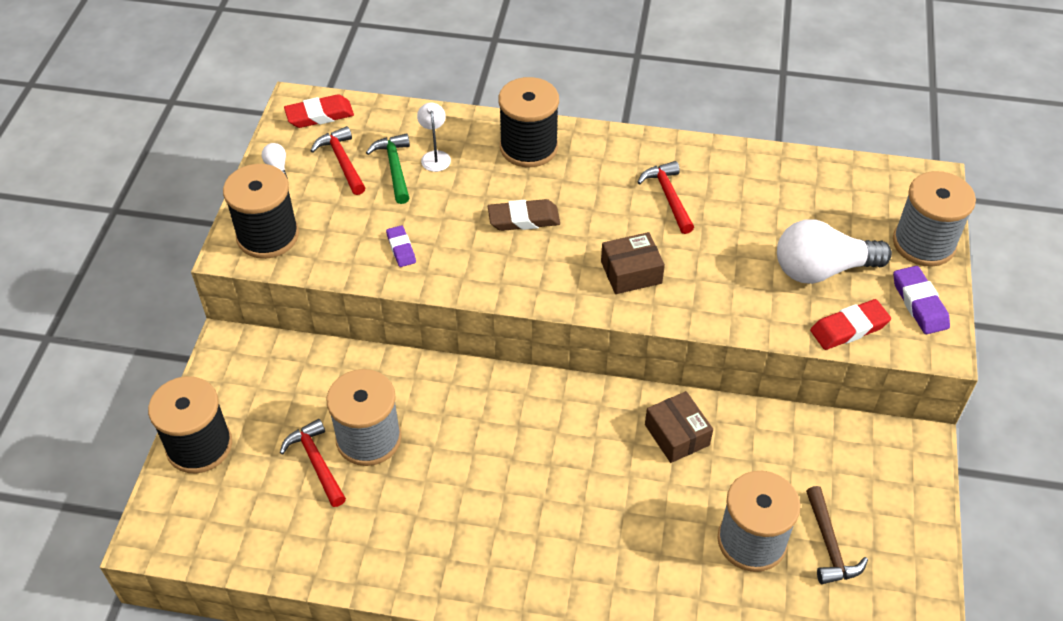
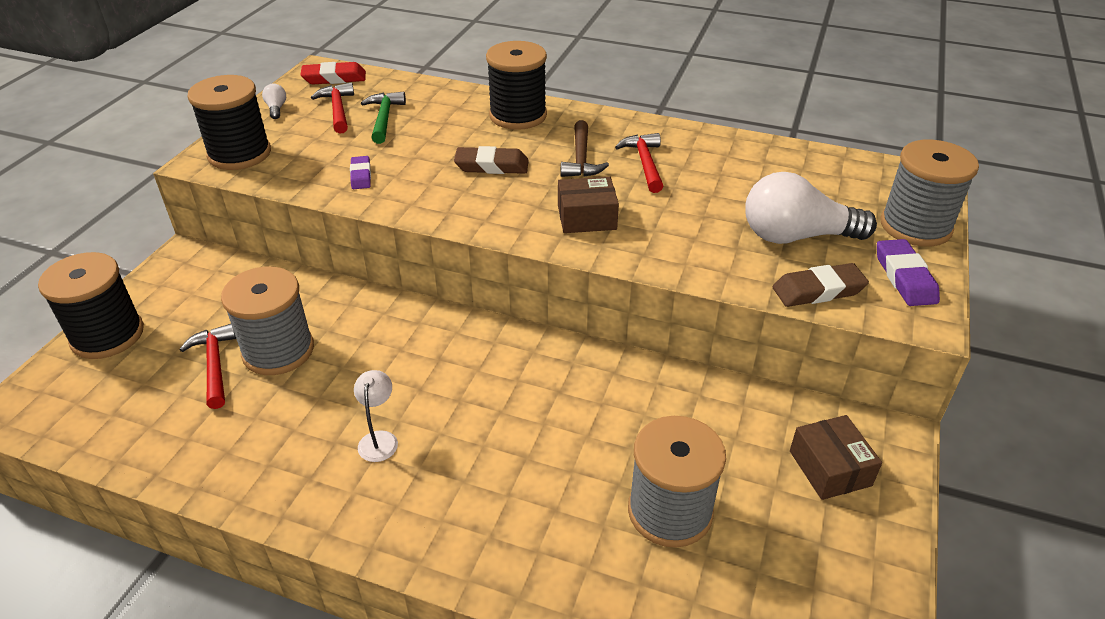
camera: 10 degrees right, 10 degrees down
(435, 156) = (426, 114): white lamp -> white lamp (379, 439)
(677, 435) = (609, 390): brown box -> brown box (830, 468)
(829, 545) = (765, 530): brown hammer -> brown hammer (581, 159)
(849, 328) = (818, 290): red eraser -> brown eraser

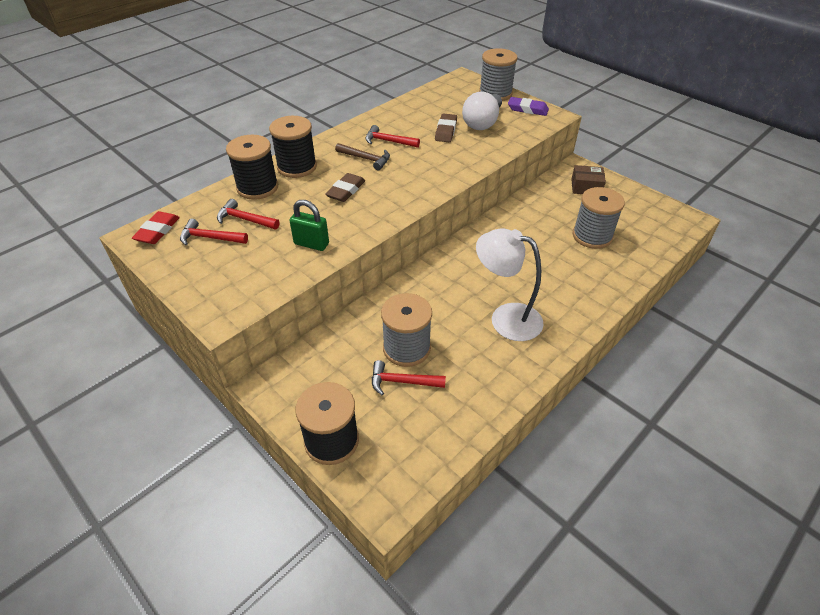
camera: 65 degrees left, 5 degrees up
(239, 154) = (228, 297): black spool -> black spool (257, 187)
(276, 109) = (175, 268): white light bulb -> none
(361, 176) = (311, 244): purple eraser -> green padlock
(379, 439) = (505, 318): white lamp -> white lamp, size x2.22
(384, 118) = (245, 219): green hammer -> red hammer
(586, 217) = (424, 173): brown box -> none
(818, 290) = (524, 131): brown eraser -> brown eraser (446, 131)

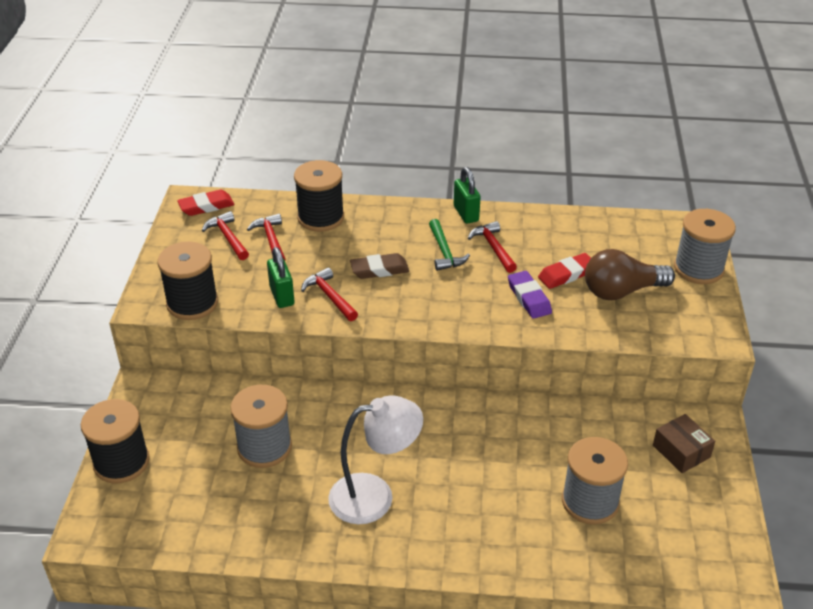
camera: 50 degrees right, 5 degrees down
(297, 167) = (378, 219): black spool -> black spool (192, 303)
(343, 134) = (466, 214): none -> green padlock
(366, 159) = (444, 252): brown hammer -> green hammer
(402, 382) = (222, 468): red hammer -> red hammer (329, 296)
(446, 131) = (567, 274): brown eraser -> red eraser
(482, 122) = (621, 291): white light bulb -> brown light bulb
(505, 318) = (375, 496): white lamp -> white lamp turned 90 degrees clockwise
(527, 109) = (701, 310): purple eraser -> purple eraser (529, 298)

